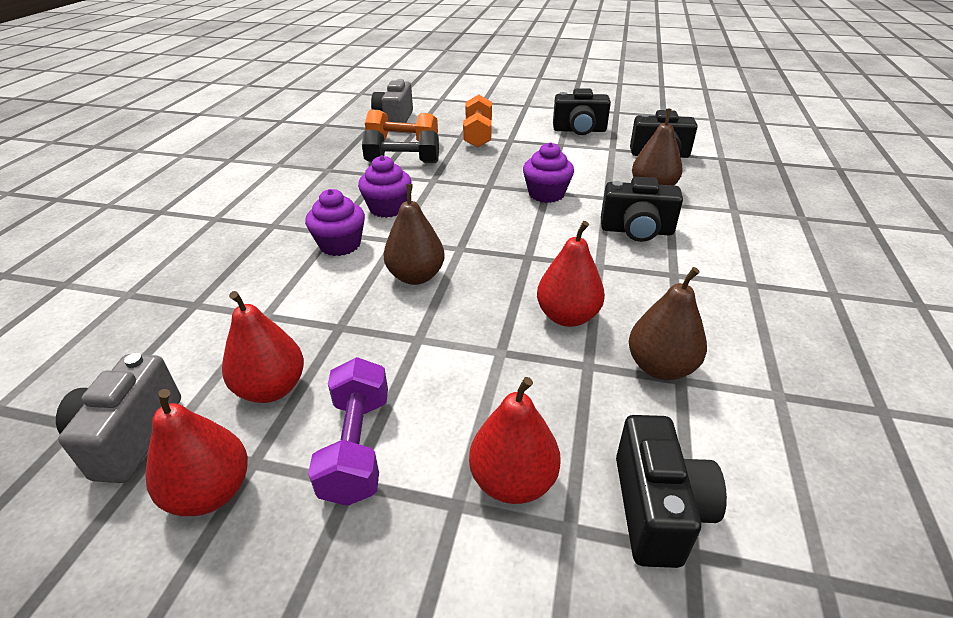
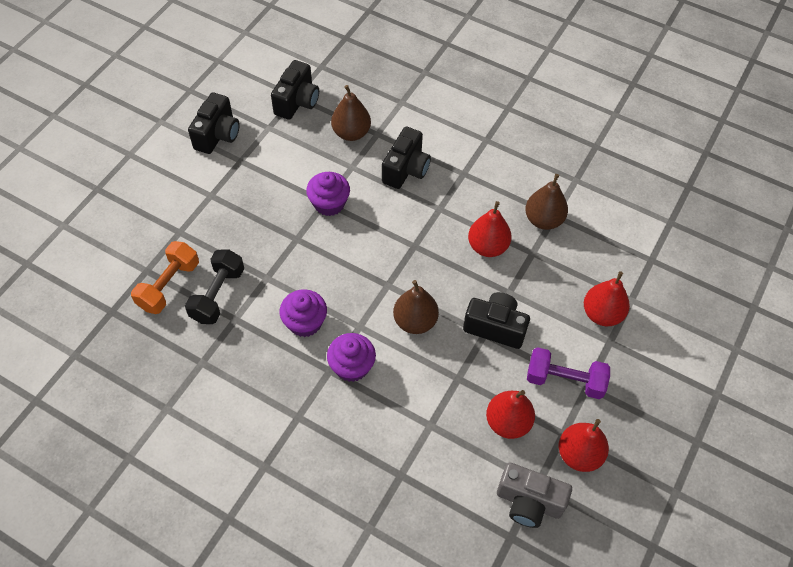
camera: 75 degrees left, 20 degrees up
(394, 120) = (101, 282): grey camera -> none
(478, 135) = (185, 217): orange dumbbell -> none
(658, 509) = (629, 262): black camera -> black camera (495, 327)

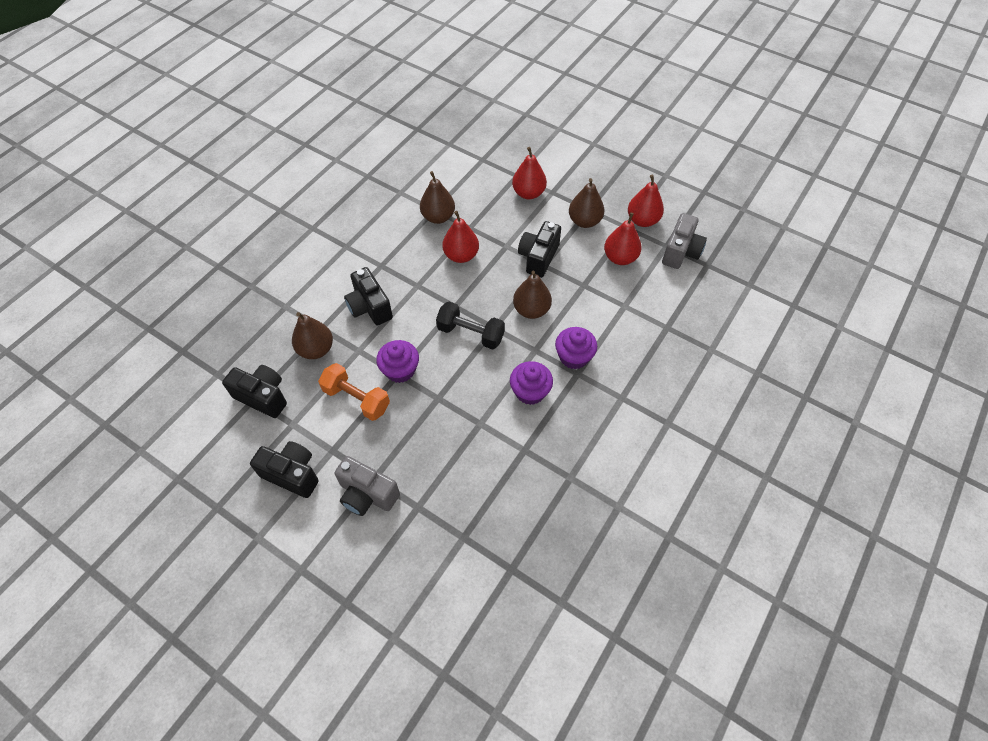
camera: 85 degrees left, 0 degrees up
(169, 285) = (483, 513): orange dumbbell -> orange dumbbell (356, 399)
(194, 192) = (367, 495): none -> grey camera
(217, 295) = (497, 466): black dumbbell -> black dumbbell (470, 333)
(406, 169) = (369, 307): black camera -> black camera turned 150 degrees counterclockwise
(564, 380) = (584, 221): purple dumbbell -> brown pear

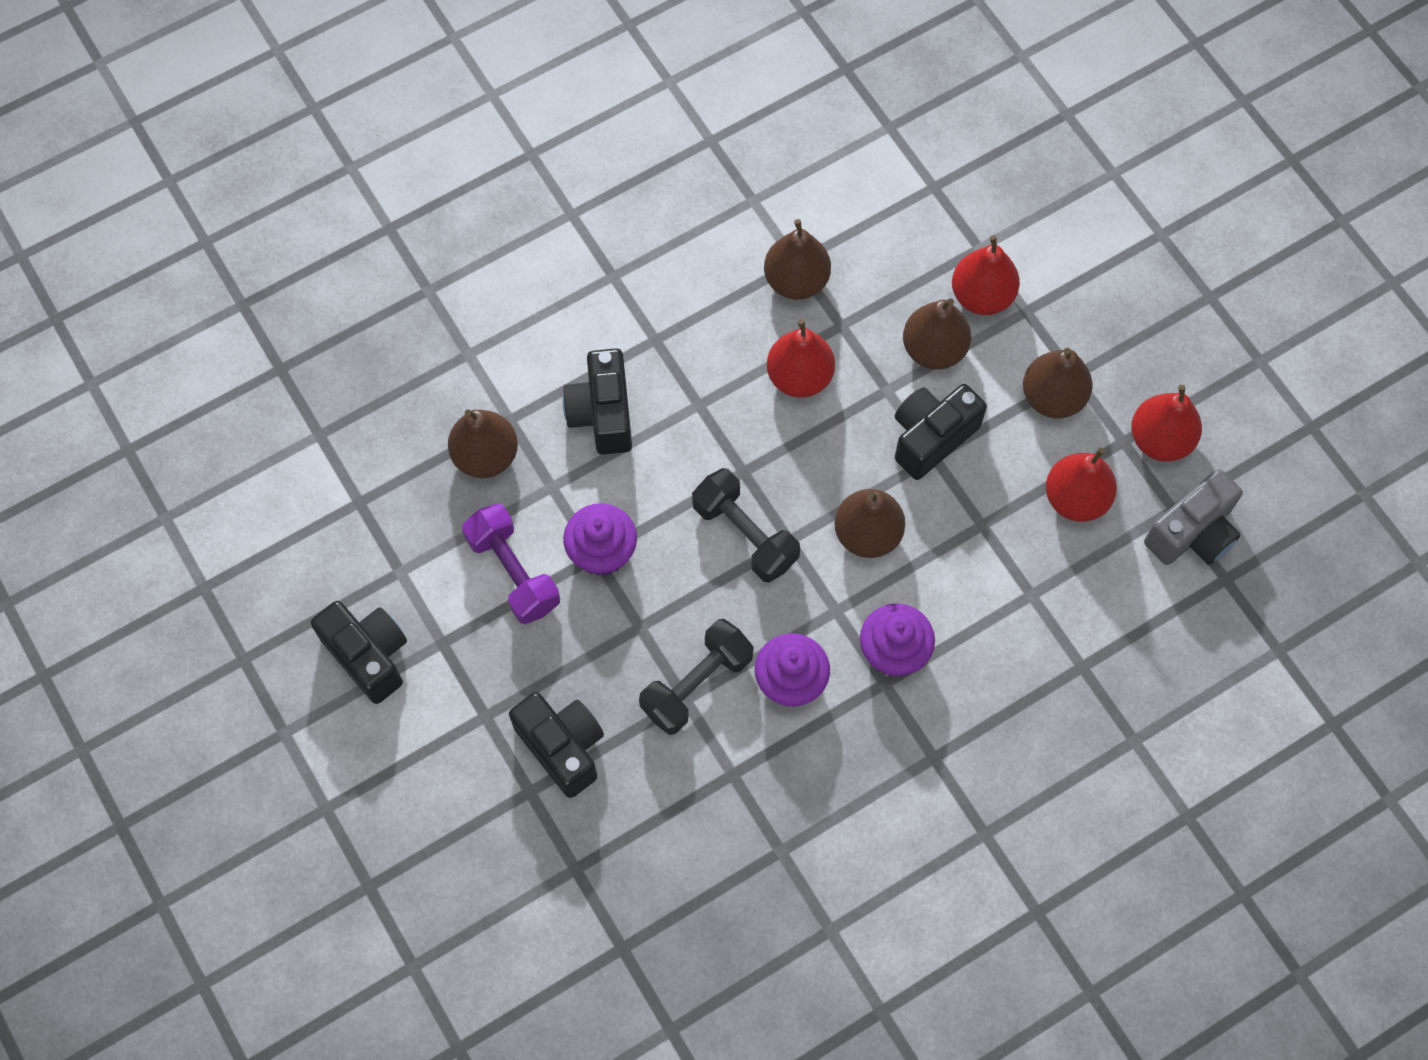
camera: 25 degrees right, 10 degrees up
(263, 397) = (373, 505): black camera -> black camera (562, 747)
(356, 399) = (513, 572): orange dumbbell -> purple dumbbell
(367, 495) = (464, 738): grey camera -> none
(482, 413) = (697, 684): none -> black dumbbell
(519, 222) = (933, 349): none -> brown pear

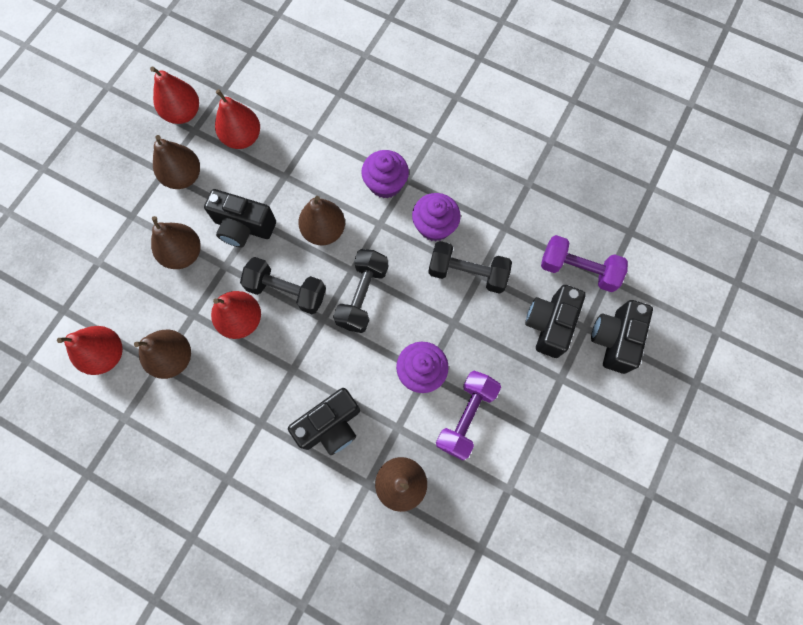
camera: 120 degrees left, 5 degrees up
(368, 655) = (571, 473): black camera -> black camera (614, 339)
(612, 835) = (578, 270): none -> purple dumbbell
(807, 447) = (286, 291): none -> black dumbbell
(982, 296) = (132, 245): red pear -> red pear (106, 354)
(1192, 533) = (233, 76): grey camera -> none

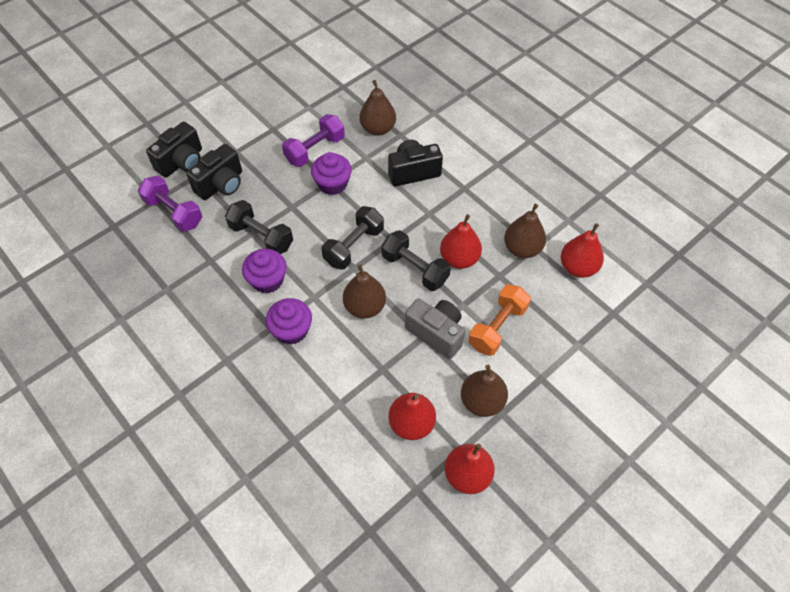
camera: 160 degrees left, 15 degrees down
(183, 253) = (497, 327): brown pear -> orange dumbbell
(243, 227) = (436, 333): black camera -> grey camera

